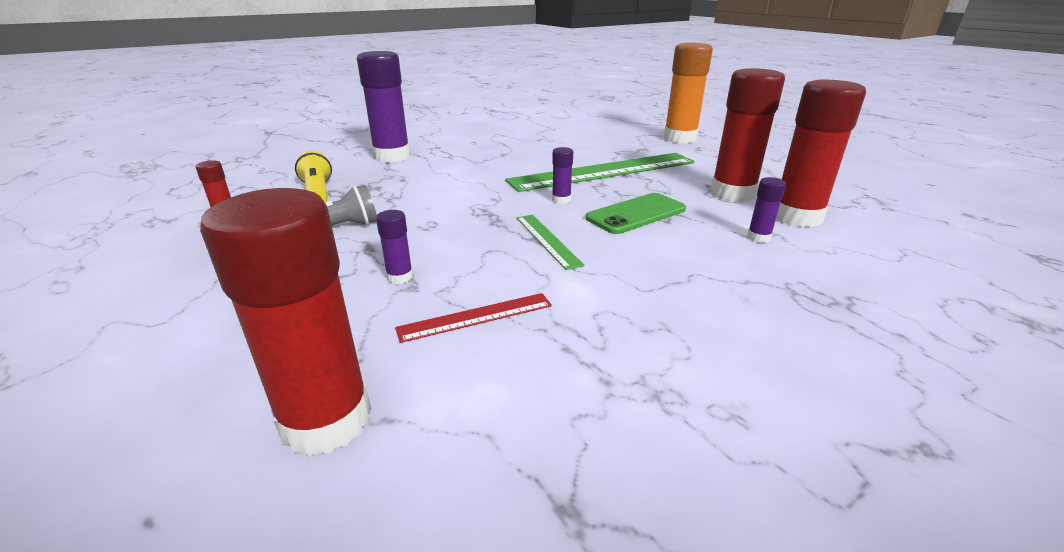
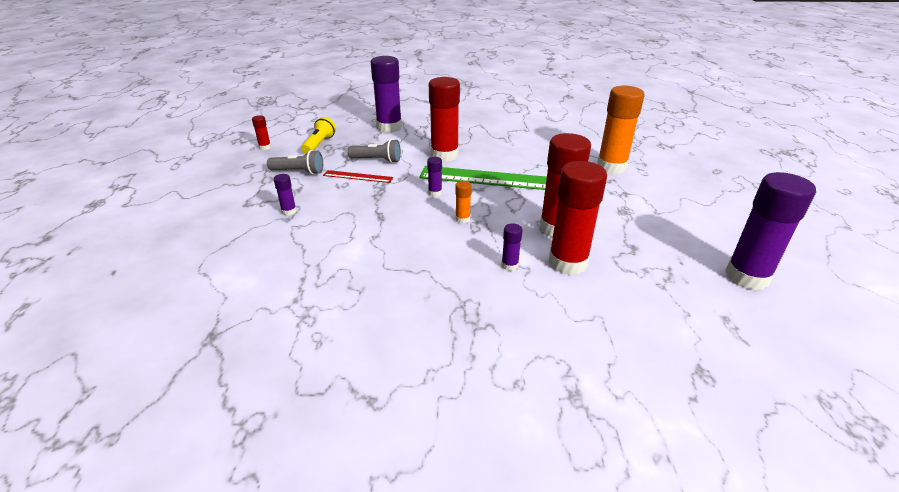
camera: 35 degrees right, 5 degrees up
(326, 420) = (187, 264): red glue stick -> red glue stick (444, 155)
(432, 189) = (377, 160): none -> grey flashlight
(476, 317) = (290, 246): red ruler -> red ruler (358, 176)
(547, 240) = (384, 217): green ruler -> none
(636, 214) = (462, 219): green phone -> orange glue stick
(917, 183) = (747, 277): none -> purple glue stick

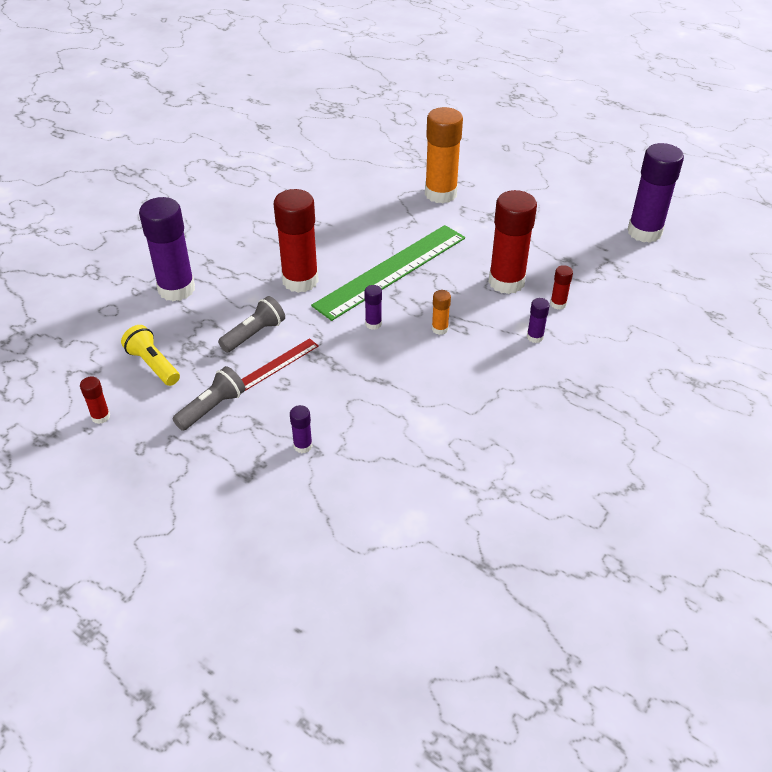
camera: 55 degrees left, 10 degrees up
(567, 262) = (558, 304): red glue stick -> red glue stick, size x0.44

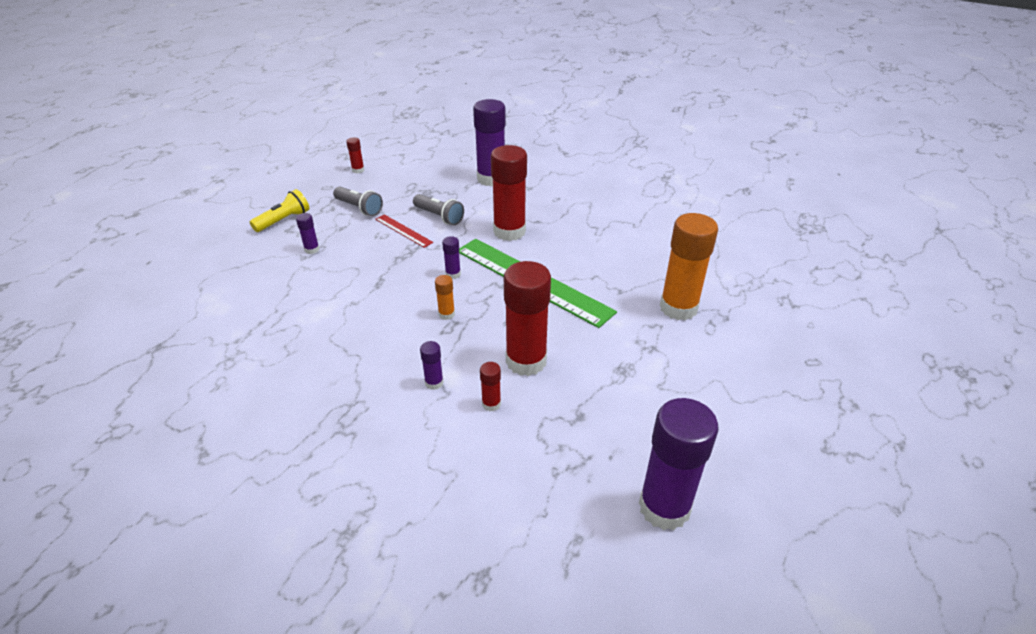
camera: 85 degrees right, 5 degrees down
(153, 365) = (406, 181): yellow flashlight -> yellow flashlight (283, 220)

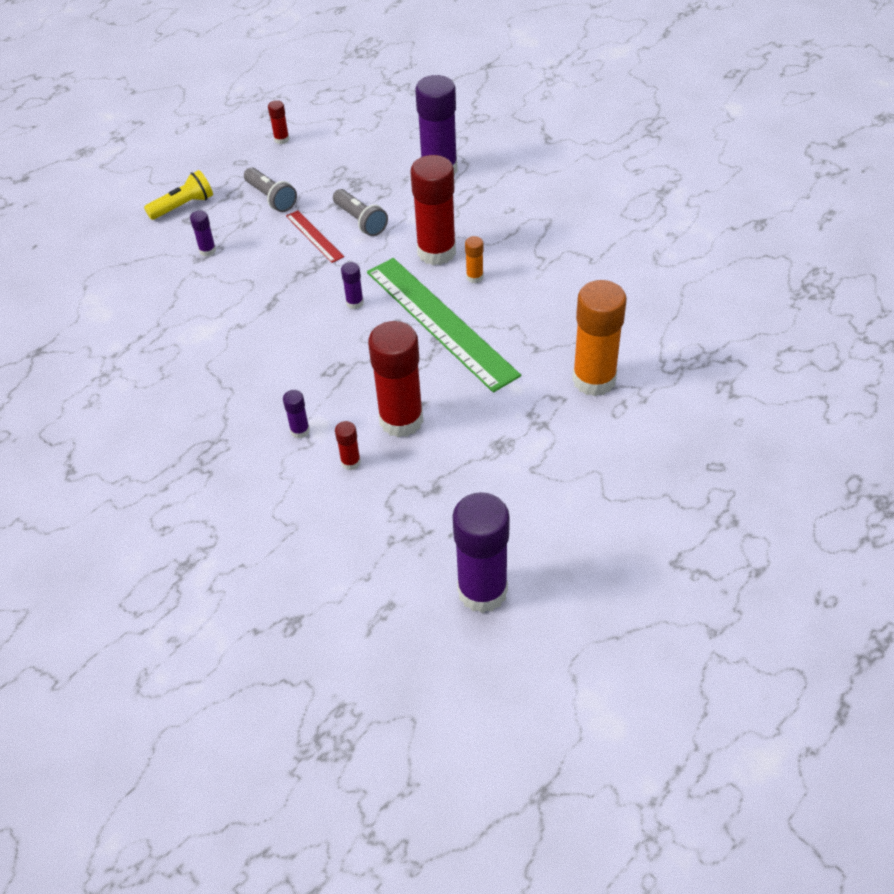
camera: 15 degrees right, 10 degrees up
(446, 314) = (334, 353): orange glue stick -> orange glue stick (474, 277)

